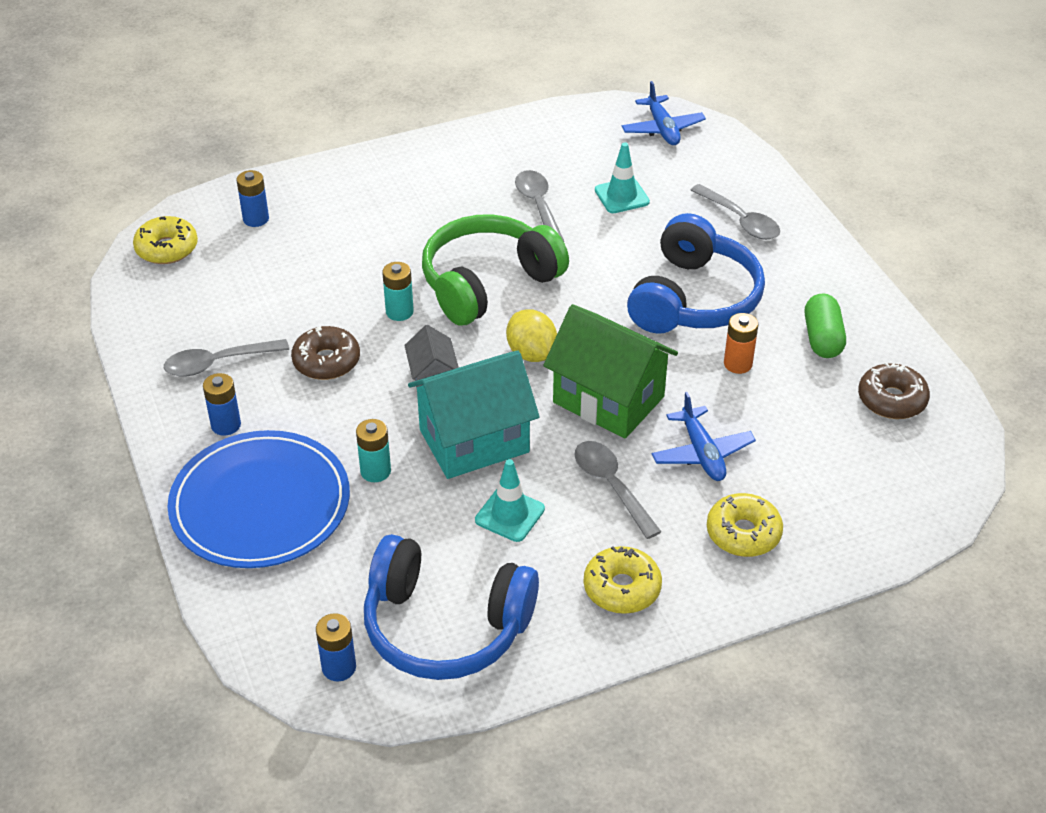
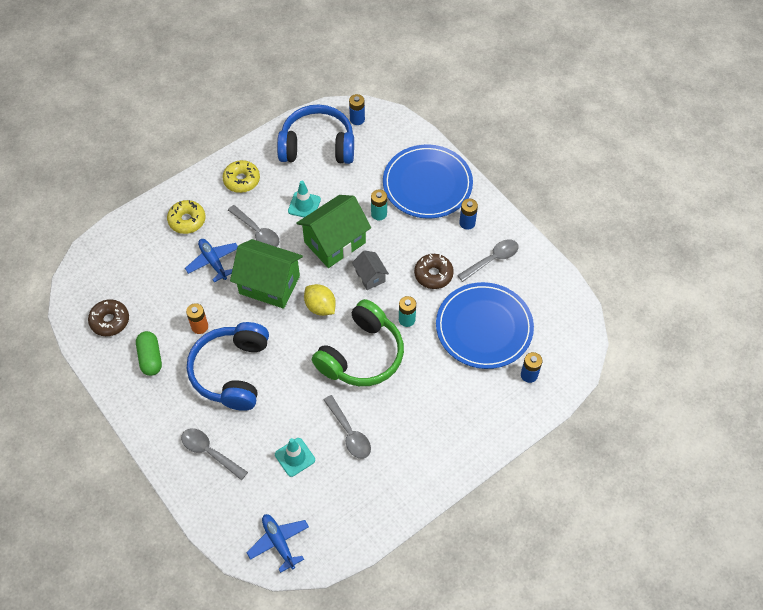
camera: 165 degrees right, 15 degrees up
(167, 248) = (570, 336): yellow donut -> none
(286, 281) = (484, 327): none -> blue plate
(474, 441) = (335, 242): turquoise house -> green house

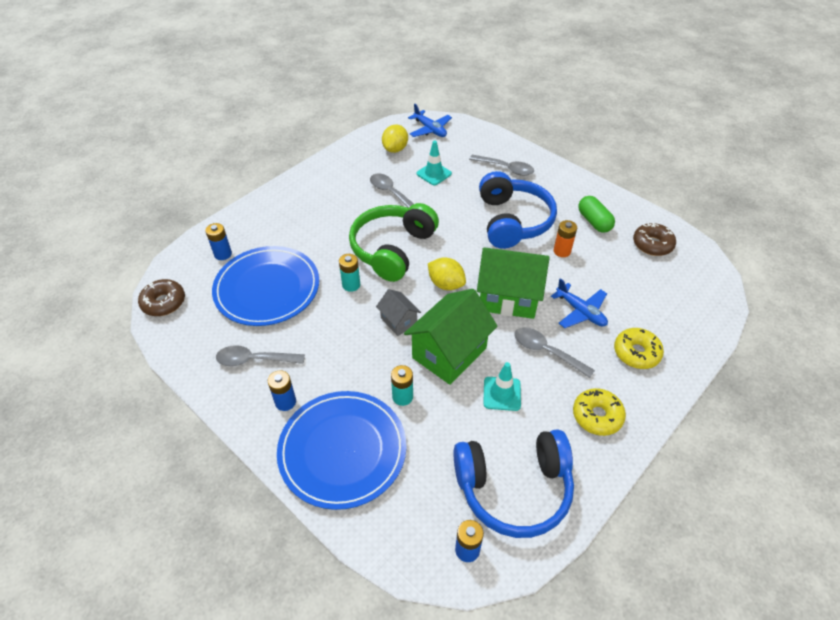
camera: 170 degrees right, 10 degrees down
(331, 510) = (395, 149): none -> yellow lemon
(433, 274) = (325, 333): brown donut -> brown donut (164, 302)
(492, 260) = (254, 360): grey spoon -> grey spoon turned 45 degrees clockwise

